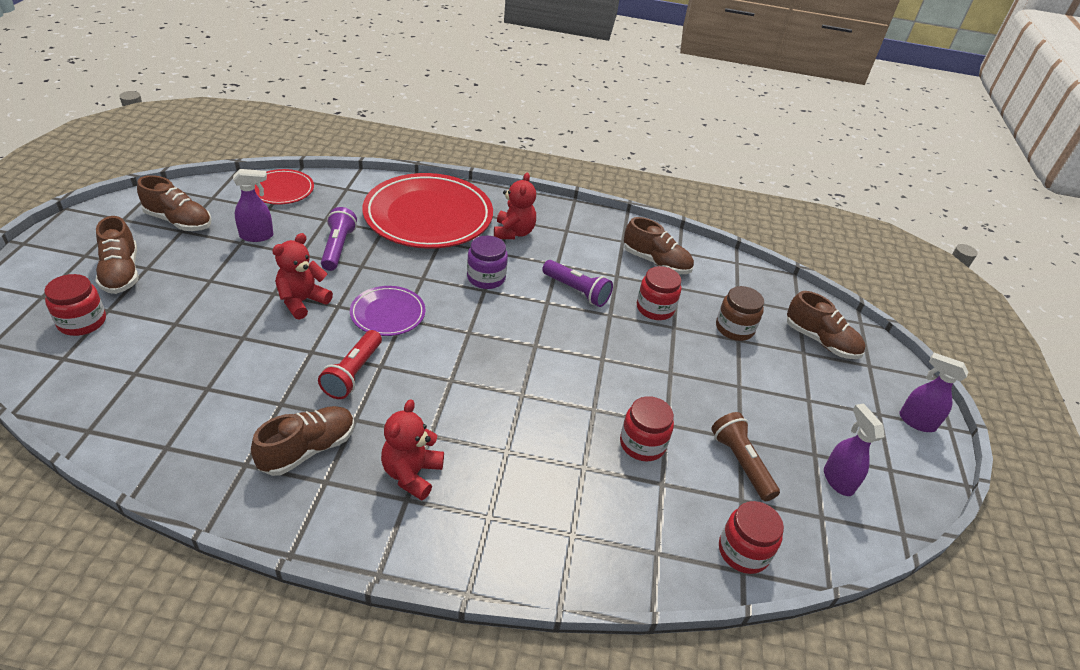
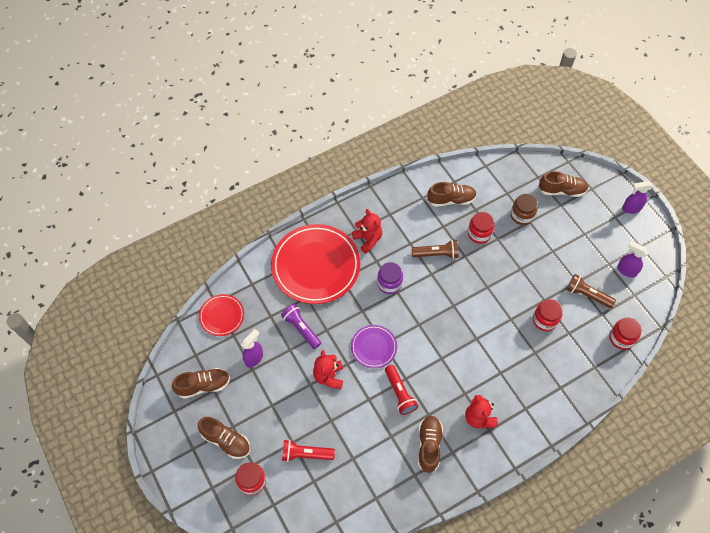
camera: 35 degrees left, 20 degrees up
(169, 344) = (306, 454): none -> red flashlight
(576, 291) = (436, 254): purple flashlight -> brown flashlight

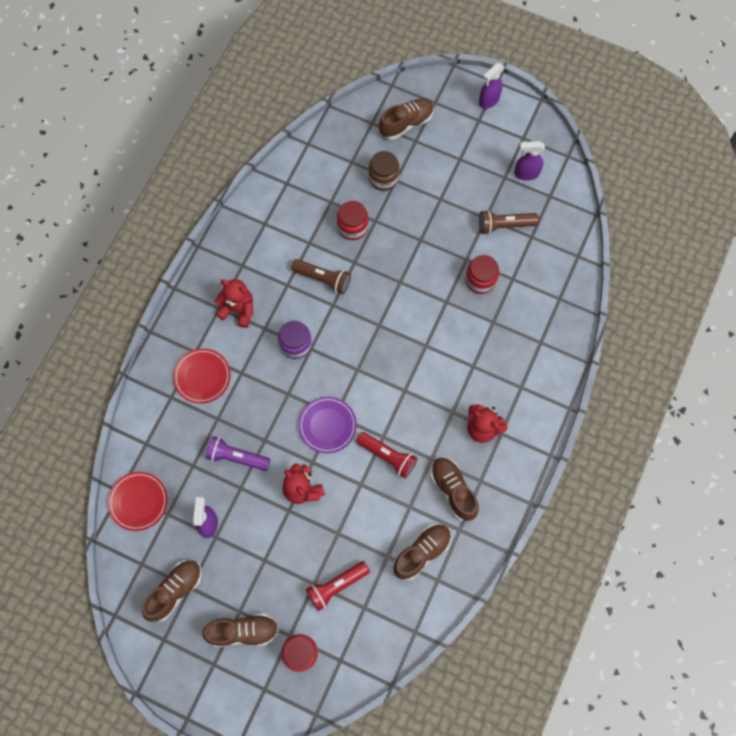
camera: 35 degrees left, 10 degrees up
(316, 266) = (202, 377): red plate -> red plate, size x0.49
(436, 254) = (323, 279): brown flashlight -> brown flashlight turned 60 degrees clockwise
(451, 200) = (297, 207): brown shoe -> brown shoe (422, 552)
(621, 338) = (566, 250): red jar -> none

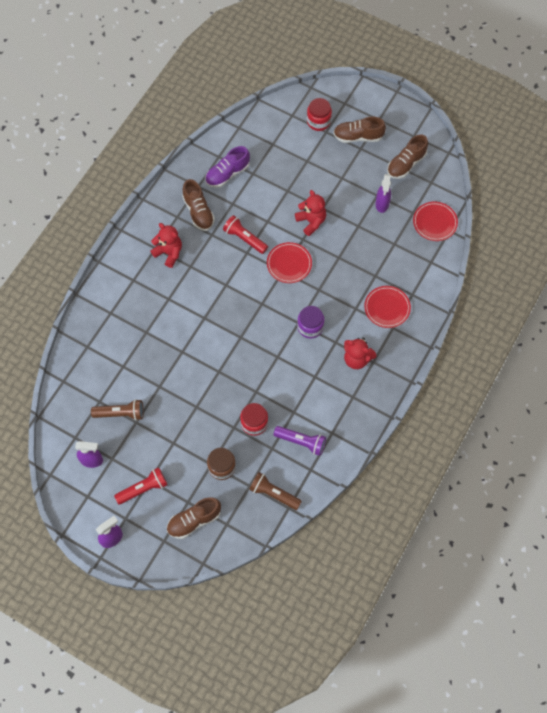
camera: 175 degrees left, 5 degrees down
(236, 457) = (360, 247): purple flashlight -> purple flashlight (301, 442)
(323, 279) = (284, 379): brown flashlight -> brown flashlight (274, 493)
(327, 425) = (289, 264): purple plate -> red plate
(336, 586) = (291, 158): red flashlight -> red flashlight (143, 489)
(422, 552) = (227, 174): brown shoe -> purple shoe
(480, 280) = (150, 367): red jar -> none

